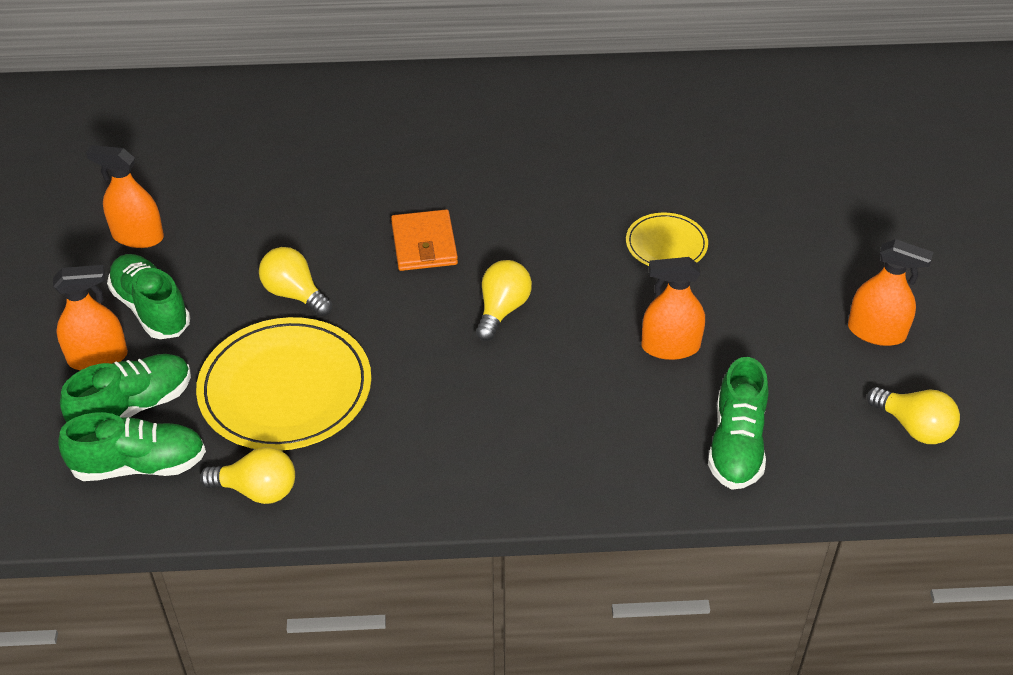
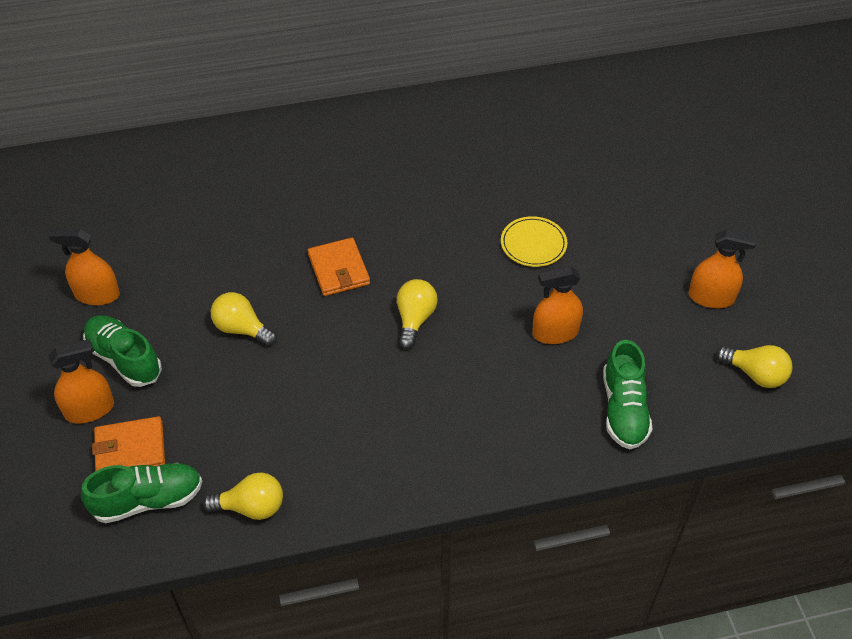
camera: 10 degrees left, 5 degrees up
(133, 407) = (130, 449): green shoe -> orange wallet
(285, 389) = (254, 414): yellow plate -> none

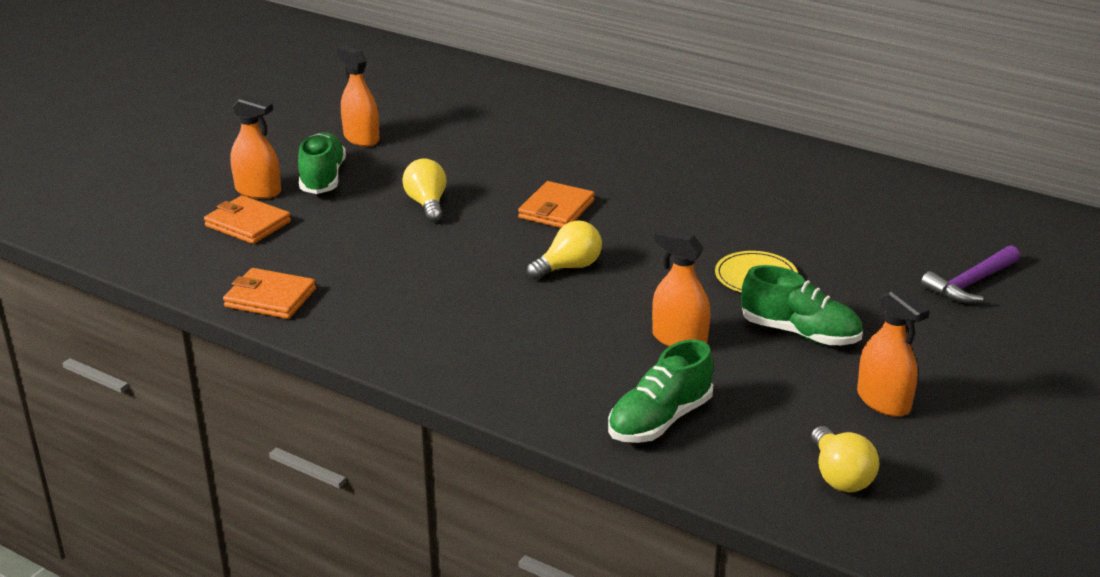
camera: 45 degrees right, 20 degrees down
(148, 500) = (214, 255): green shoe -> green shoe (800, 333)
(251, 507) = (270, 298): yellow light bulb -> orange wallet
(648, 164) = (970, 284): none -> purple hammer

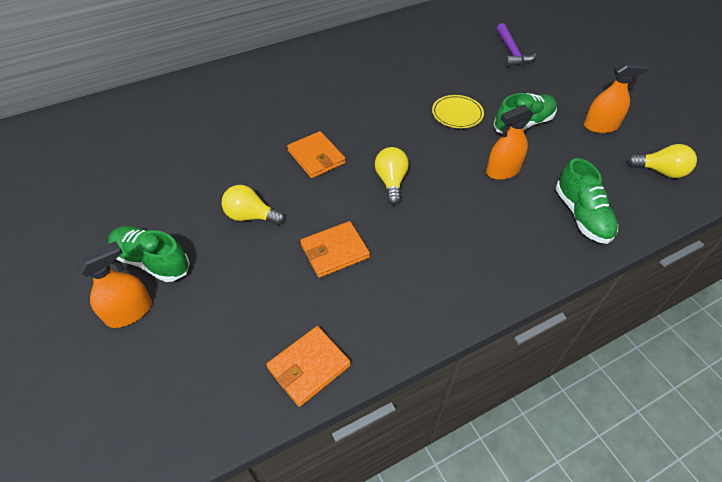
camera: 60 degrees left, 20 degrees up
(248, 224) = (178, 340): orange wallet -> orange wallet (334, 251)
(361, 138) = (114, 213): orange spray bottle -> none

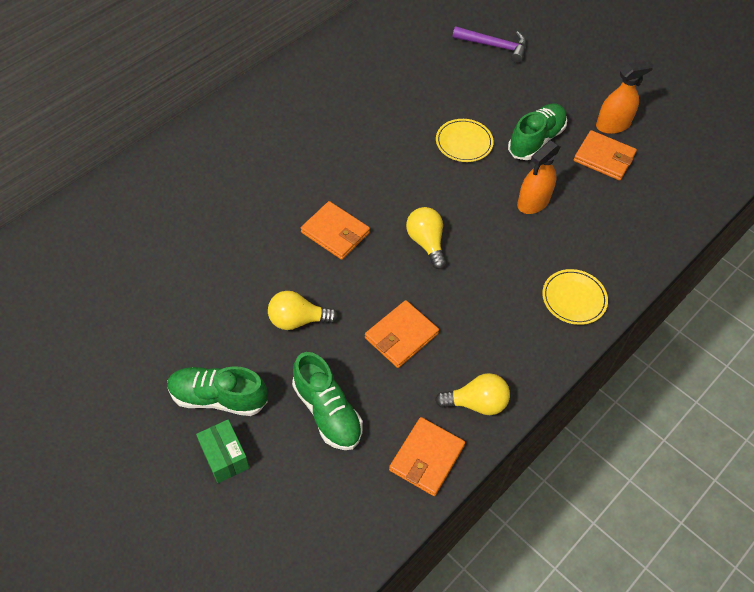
camera: 20 degrees left, 5 degrees up
(129, 312) = (225, 457): orange spray bottle -> green box
(511, 52) = (494, 46): purple hammer -> purple hammer turned 45 degrees counterclockwise
(513, 259) = (574, 298): none -> yellow plate
(581, 215) = (623, 234): green shoe -> green shoe (327, 411)
(583, 150) = (604, 158): none -> orange wallet
(660, 171) = (682, 166): yellow light bulb -> yellow light bulb (476, 403)

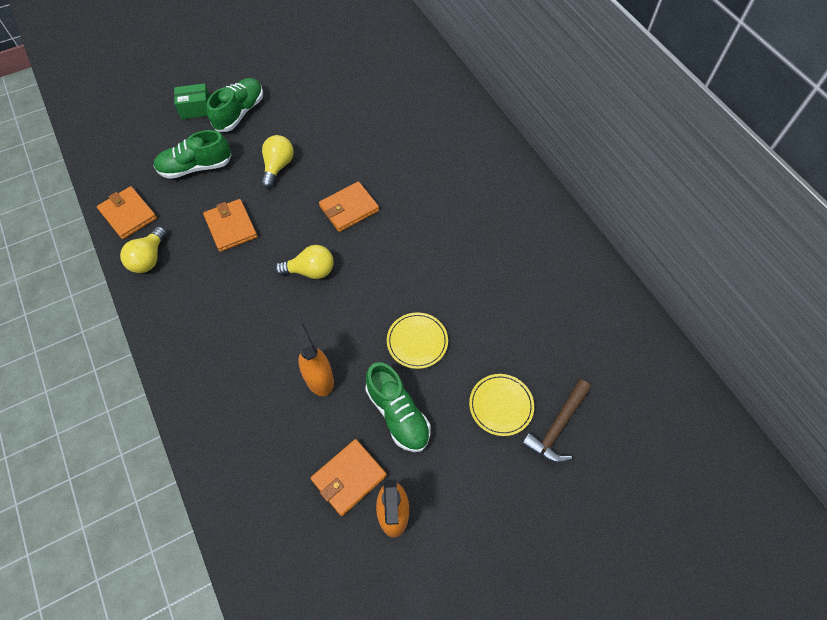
camera: 110 degrees right, 5 degrees up
(494, 46) = (557, 427): purple hammer -> brown hammer
(574, 298) = (199, 369): yellow plate -> yellow plate (501, 405)

